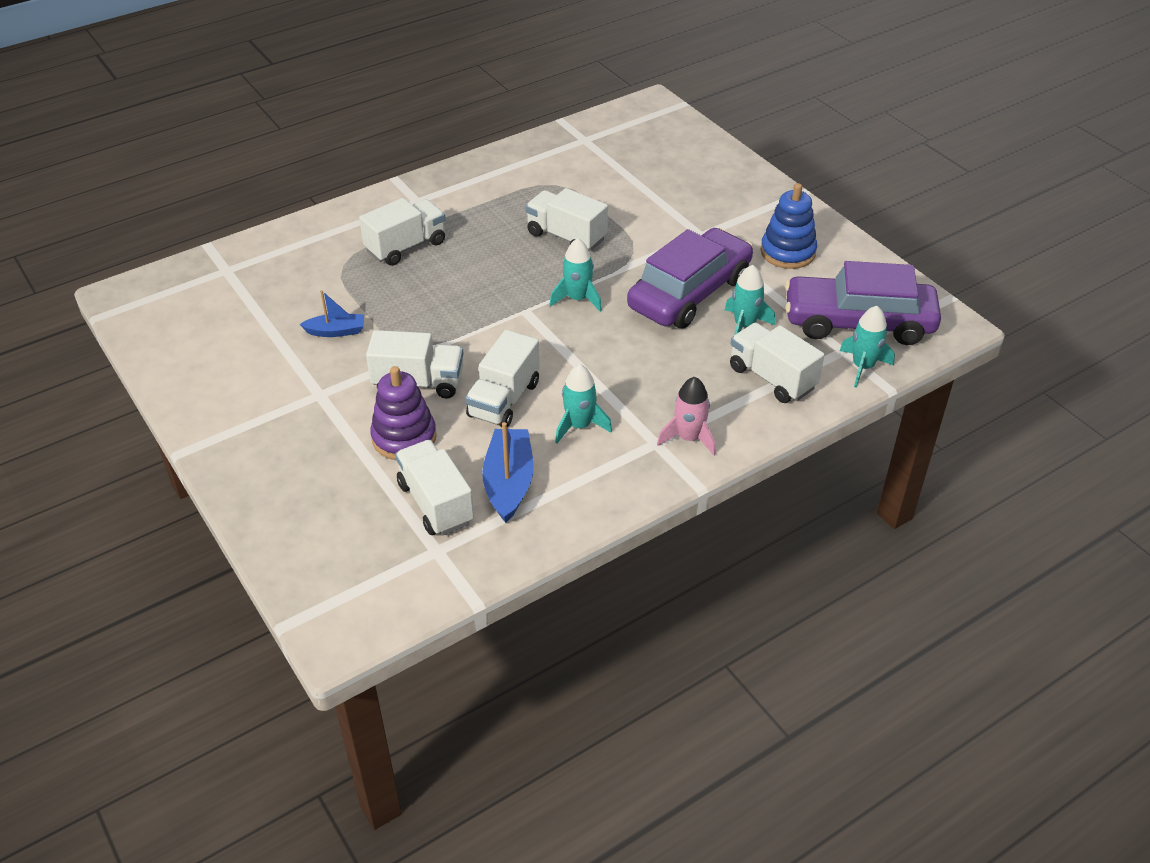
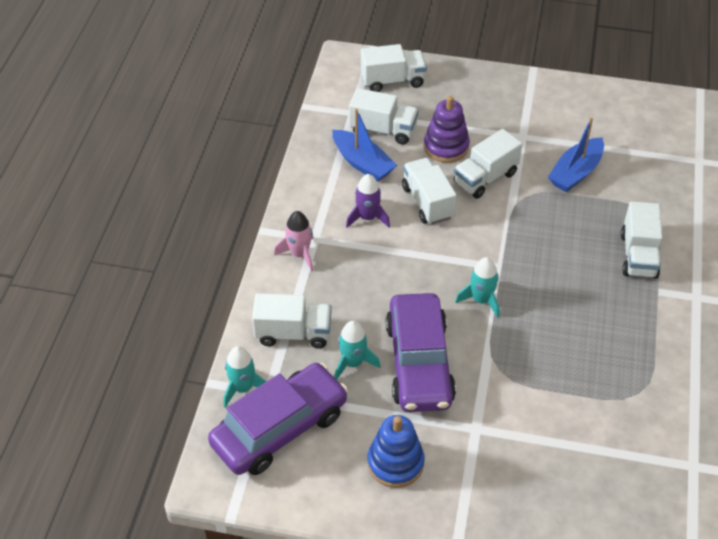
camera: 135 degrees right, 5 degrees up
(336, 331) = (576, 172): blue boat -> blue boat, size x1.64
(566, 237) = (560, 347): white truck -> white truck (392, 81)
(579, 426) = (367, 217): turquoise rocket -> purple rocket

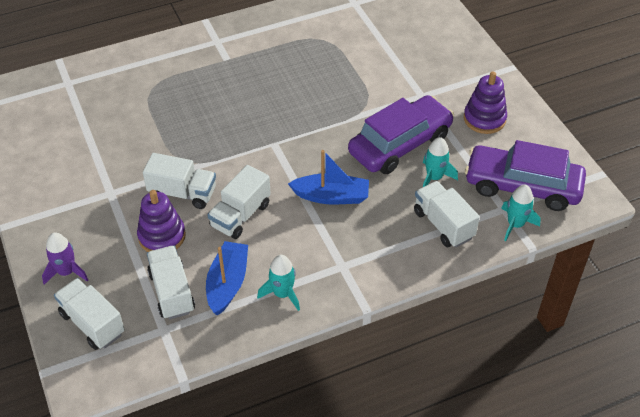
camera: 125 degrees left, 0 degrees up
(299, 254) = (367, 266): pink rocket -> none
(367, 217) = (290, 244): purple rocket -> purple rocket (66, 272)
(395, 463) = (484, 119): blue stacking toy -> purple stacking toy
(481, 300) = (315, 139): turquoise rocket -> turquoise rocket (282, 294)
(576, 172) = (134, 143): blue boat -> blue boat (331, 196)
(638, 255) = (200, 79): white truck -> none

